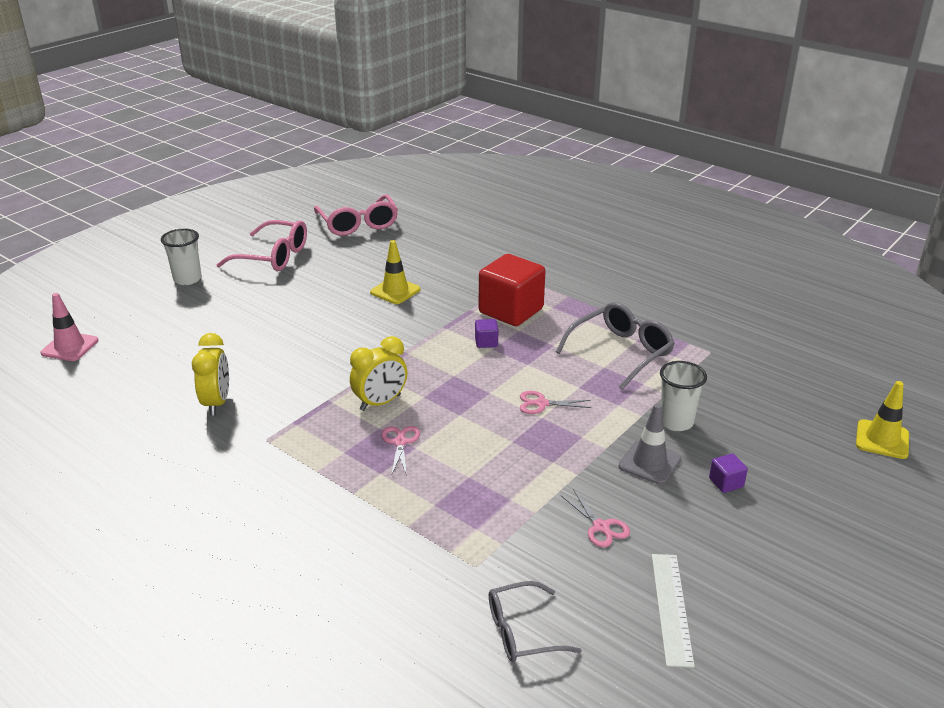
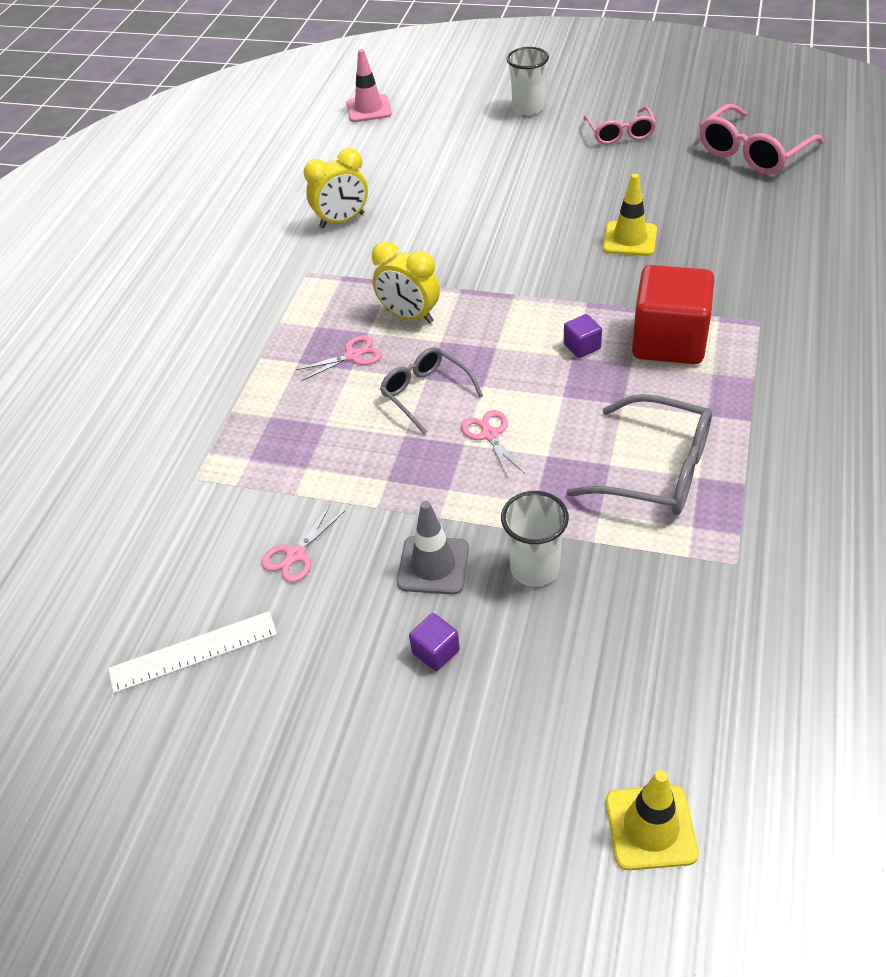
camera: 70 degrees right, 15 degrees up
(273, 257) = (620, 133): pink glasses -> pink glasses, size x0.66
(522, 632) = (120, 542): grey glasses -> grey glasses (425, 393)

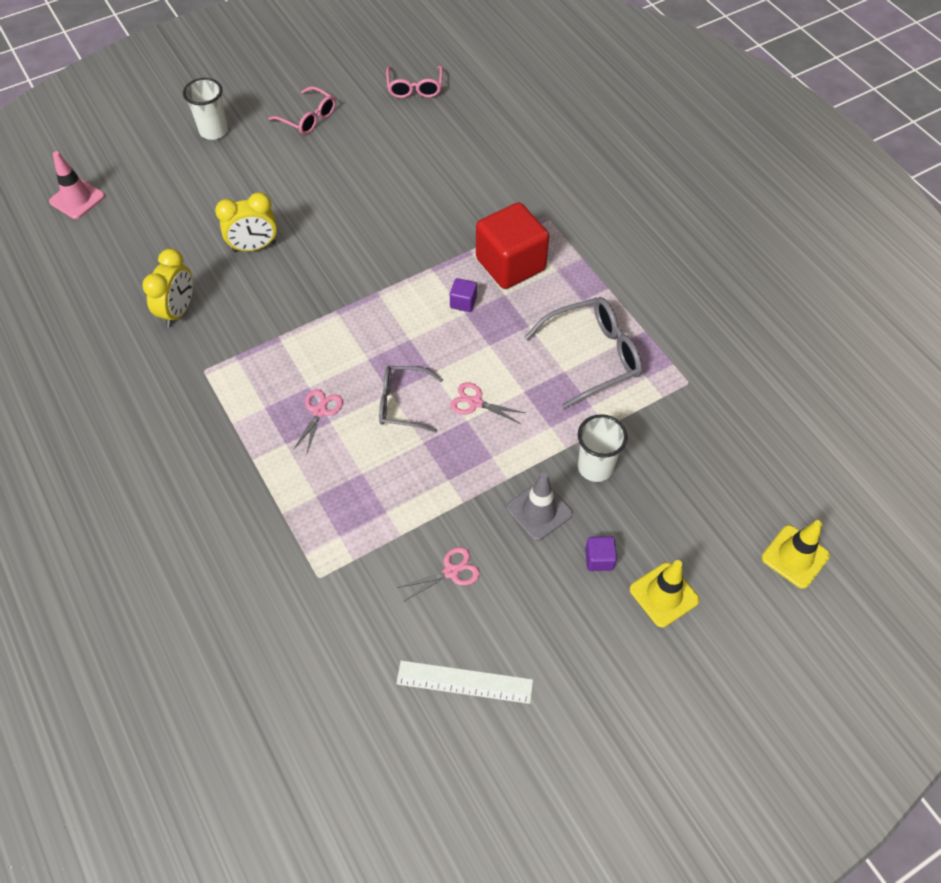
camera: 50 degrees left, 10 degrees up
(193, 652) = (464, 682): white ruler -> white ruler turned 75 degrees clockwise
(296, 555) = (451, 571): pink scissors -> pink scissors turned 105 degrees counterclockwise
(409, 316) = (324, 355): yellow clock -> yellow clock (254, 247)
(629, 239) = (407, 202): yellow traffic cone -> yellow traffic cone (664, 595)
(752, 153) = (415, 88): pink glasses -> pink glasses, size x0.66

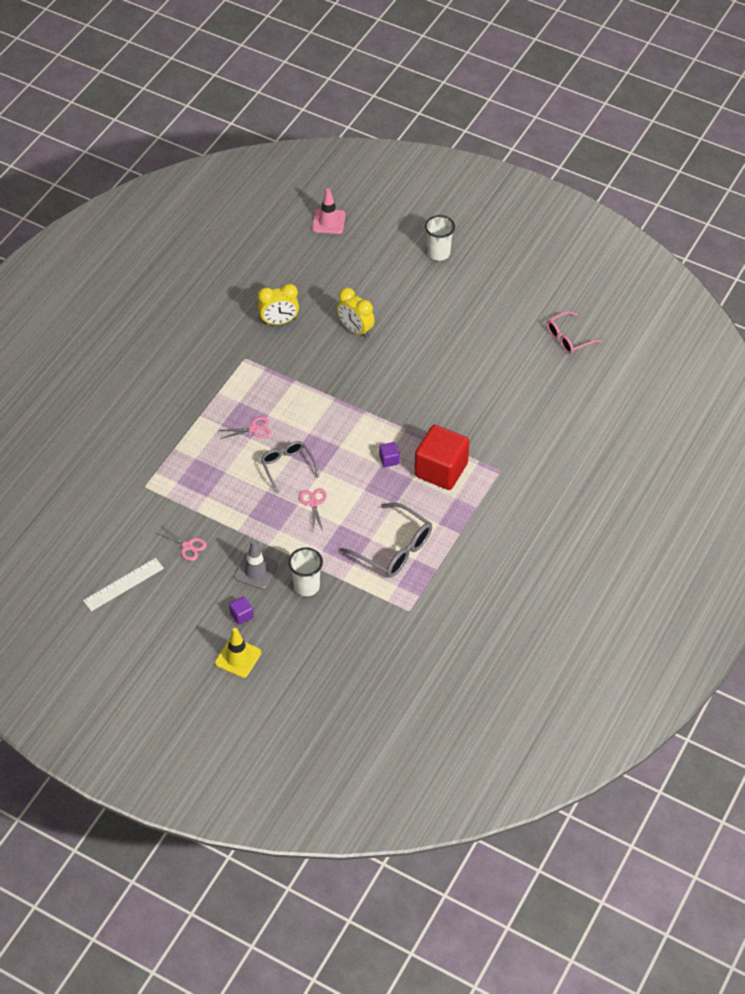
camera: 60 degrees right, 5 degrees down
(308, 118) = (490, 295): pink glasses -> none
(464, 682) = (123, 584): white ruler -> white ruler turned 75 degrees clockwise
(795, 557) = (309, 717): yellow traffic cone -> none

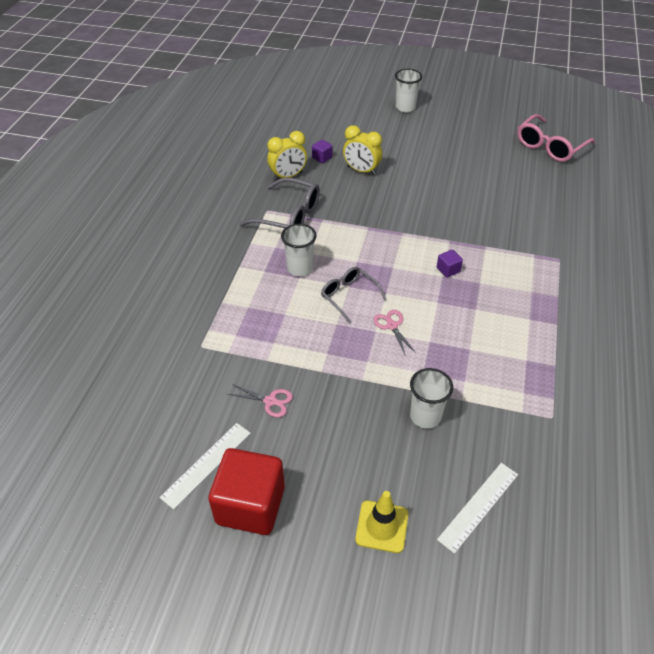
camera: 15 degrees left, 5 degrees down
(241, 615) = (364, 469): purple cube -> purple cube (322, 158)
(254, 429) = (300, 268): pink scissors -> white cup
(256, 571) = (360, 411): grey traffic cone -> none
(316, 661) = (479, 506): none -> white ruler
(328, 221) = (301, 101): pink traffic cone -> none
(394, 549) = (499, 354): grey glasses -> grey glasses (289, 216)
(441, 470) = (503, 269): red cube -> red cube (250, 505)
(568, 338) = (550, 146): pink glasses -> pink glasses, size x1.52

